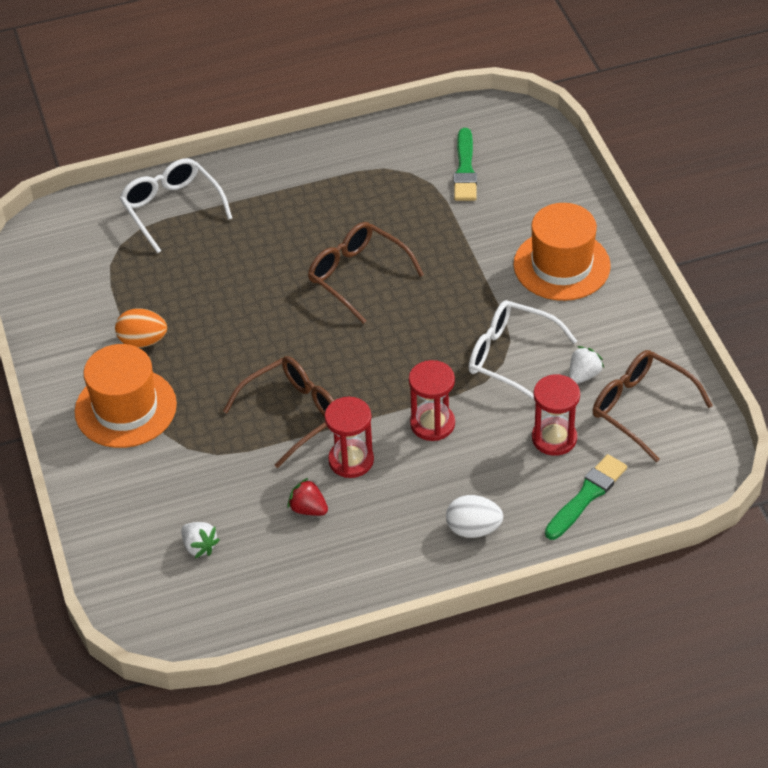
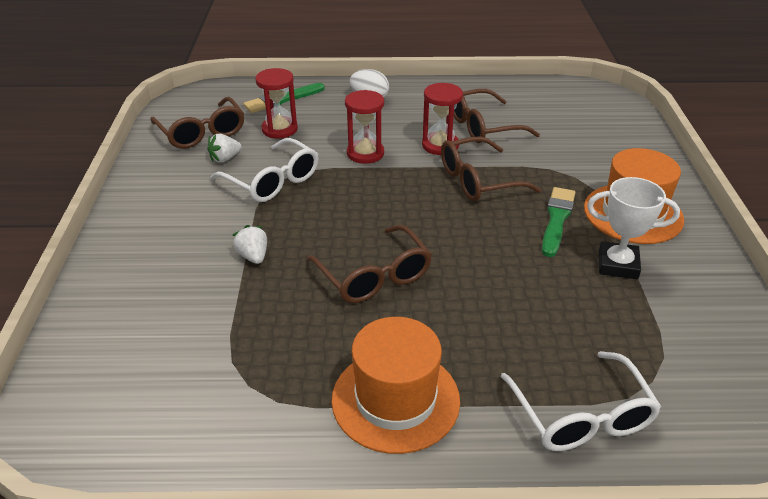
camera: 165 degrees left, 10 degrees down
(143, 341) = (618, 265): orange egg -> white trophy
(199, 546) = (569, 123): white strawberry -> white strawberry (253, 256)
(308, 509) = (483, 127): red strawberry -> brown glasses
(465, 169) = (180, 370): green brush -> green brush (557, 219)
(561, 265) = (168, 239): orange hat -> orange hat (395, 399)

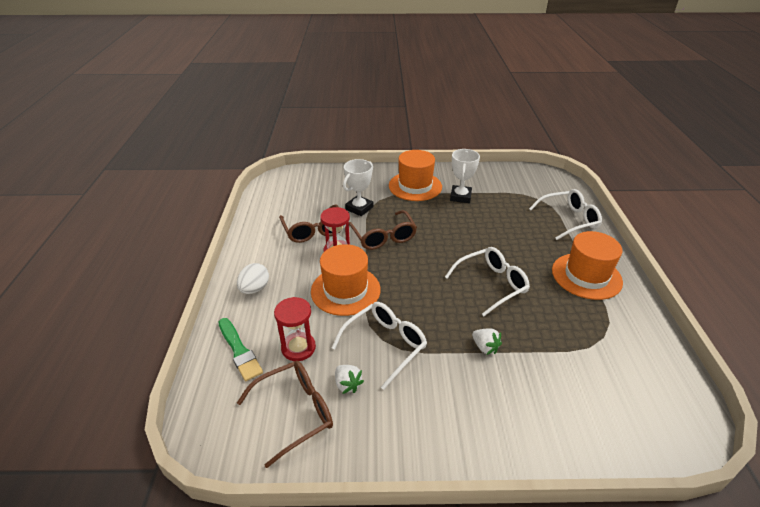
camera: 90 degrees left, 0 degrees up
(253, 256) = (485, 347): white strawberry -> white strawberry turned 105 degrees counterclockwise
(365, 153) = (345, 290): red hourglass -> orange hat
(374, 276) = (492, 284): brown glasses -> white glasses
(546, 159) = (359, 208): none -> white trophy
(557, 219) = (423, 211): green brush -> none

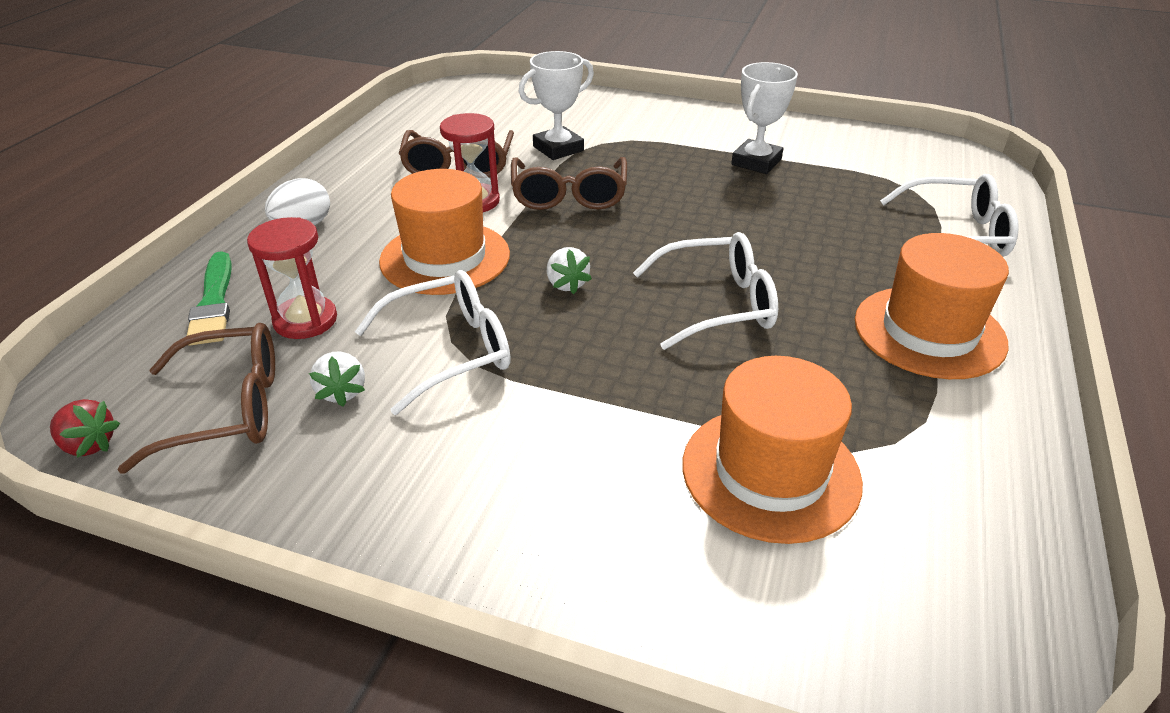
camera: 20 degrees right, 0 degrees up
(235, 457) = (89, 445): none -> red strawberry
(415, 186) = (681, 134): orange hat -> orange hat (770, 472)
(485, 347) = (630, 399): white strawberry -> white strawberry (566, 284)

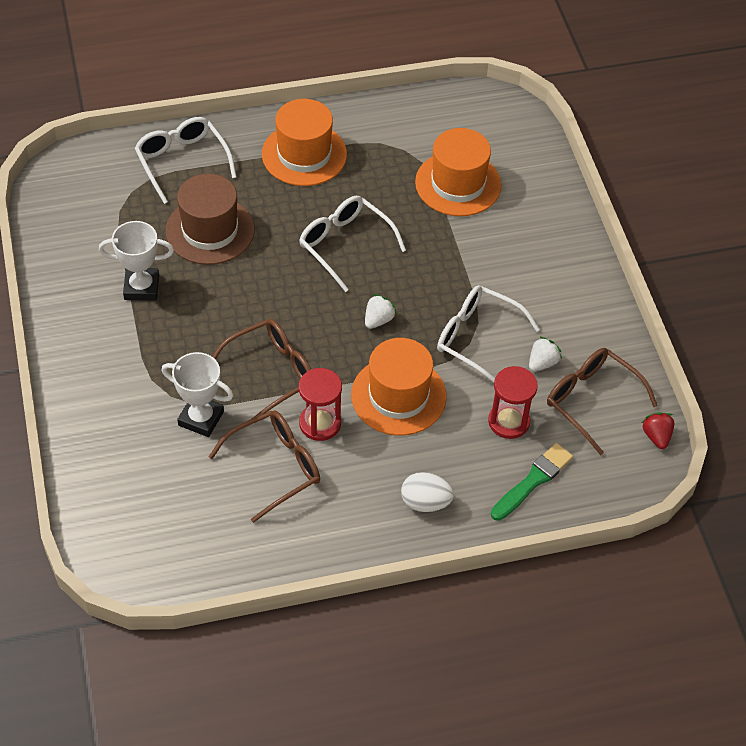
camera: 125 degrees left, 15 degrees up
(816, 219) = (210, 230): none -> brown hat

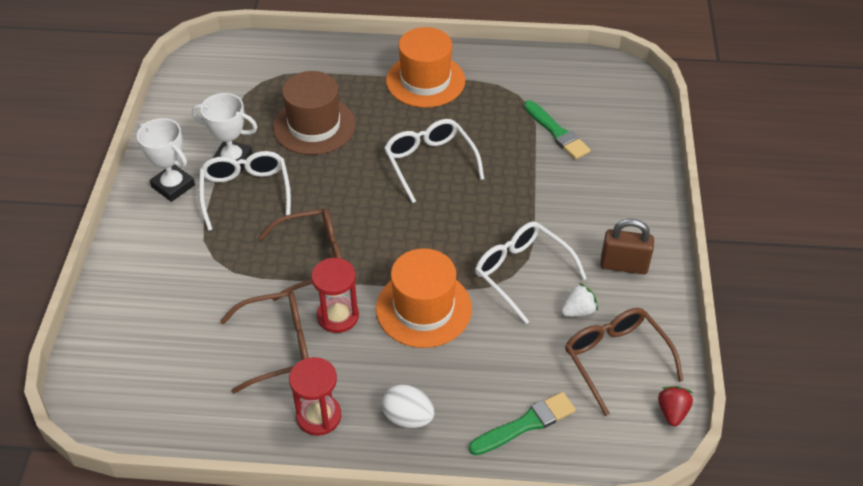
camera: 20 degrees right, 5 degrees down
(182, 161) = (316, 66): white glasses -> white glasses (246, 192)
(201, 418) = (230, 285): white trophy -> white trophy (173, 186)
(378, 320) = (433, 235): white strawberry -> none
(458, 184) = (557, 132): orange hat -> green brush
(509, 421) = (523, 359): red hourglass -> red hourglass (318, 416)
(568, 308) = (623, 265): none -> brown padlock

